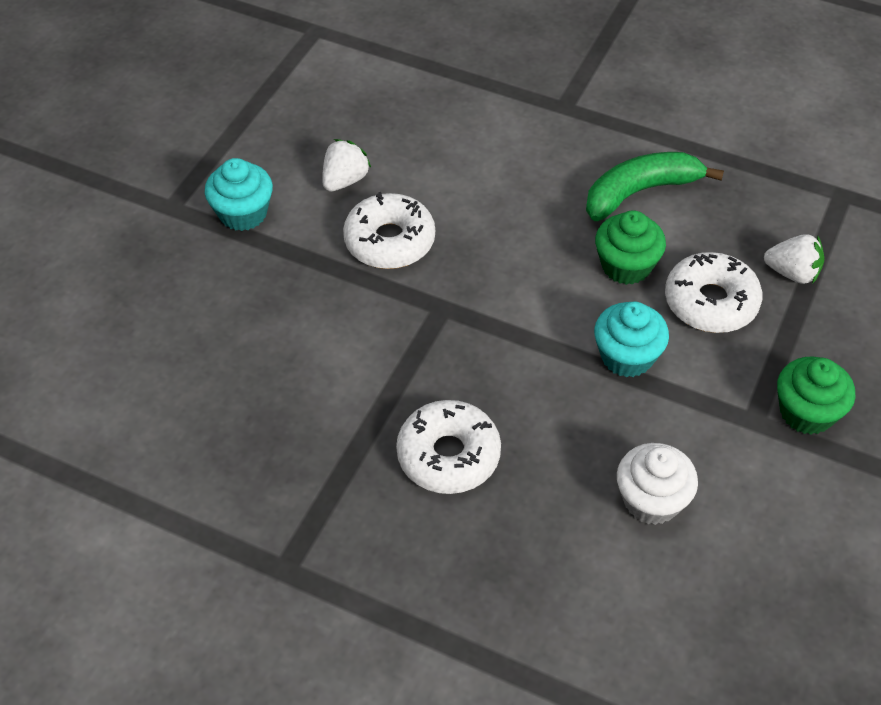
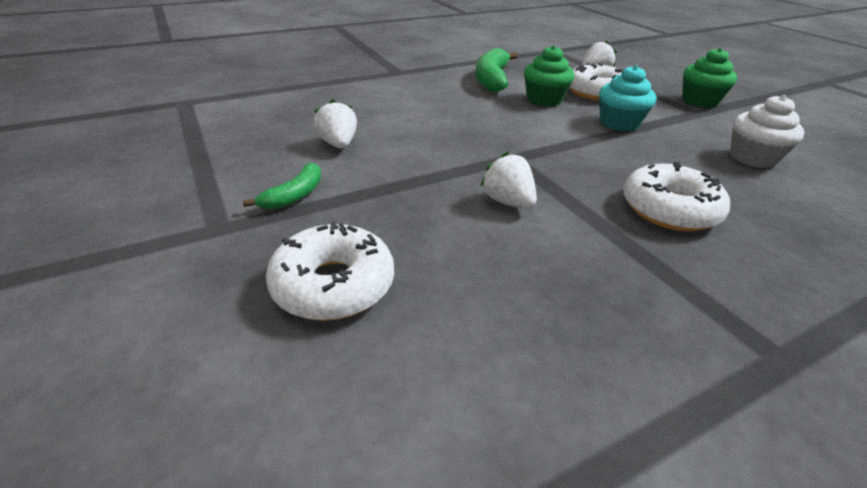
camera: 55 degrees left, 15 degrees down
(243, 213) = (294, 195): turquoise cupcake -> green banana
(355, 341) = (508, 202): none -> white strawberry
(389, 241) = (423, 151): white donut -> white donut (333, 285)

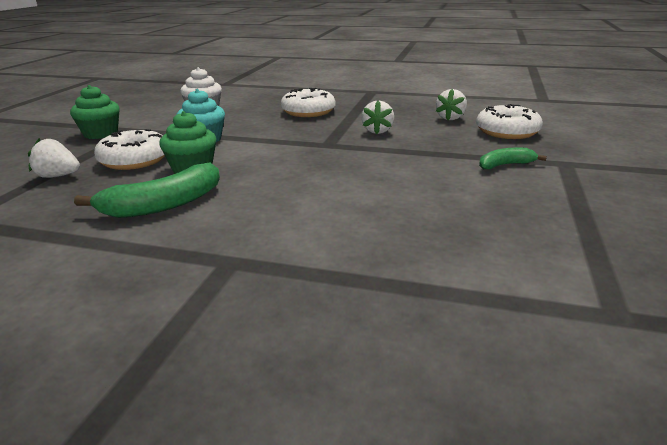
camera: 135 degrees left, 10 degrees down
(338, 144) = (440, 187): white strawberry -> white strawberry (450, 118)

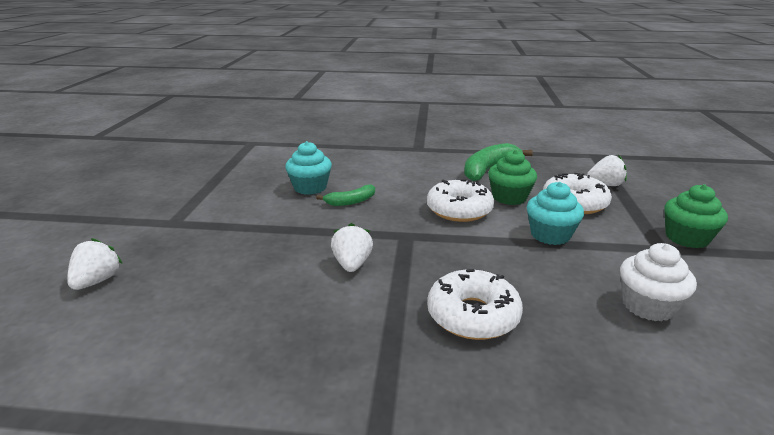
camera: 170 degrees right, 0 degrees up
(429, 192) = (310, 187): none -> turquoise cupcake
(450, 118) = (239, 308): white strawberry -> white strawberry (97, 281)
(505, 165) = (232, 217): green banana -> green banana (351, 201)
(507, 132) = (182, 273): white donut -> white donut (459, 210)

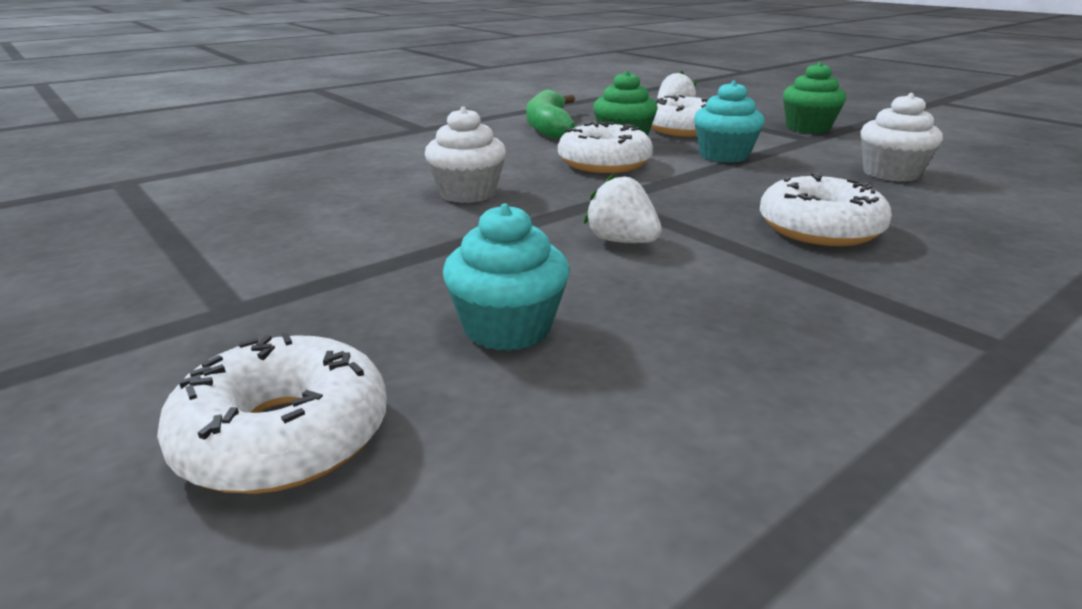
camera: 45 degrees left, 0 degrees up
(97, 281) = (284, 436): white strawberry -> white donut
(310, 187) = (372, 198): turquoise cupcake -> turquoise cupcake (507, 328)
(351, 201) = (467, 193): green banana -> white cupcake

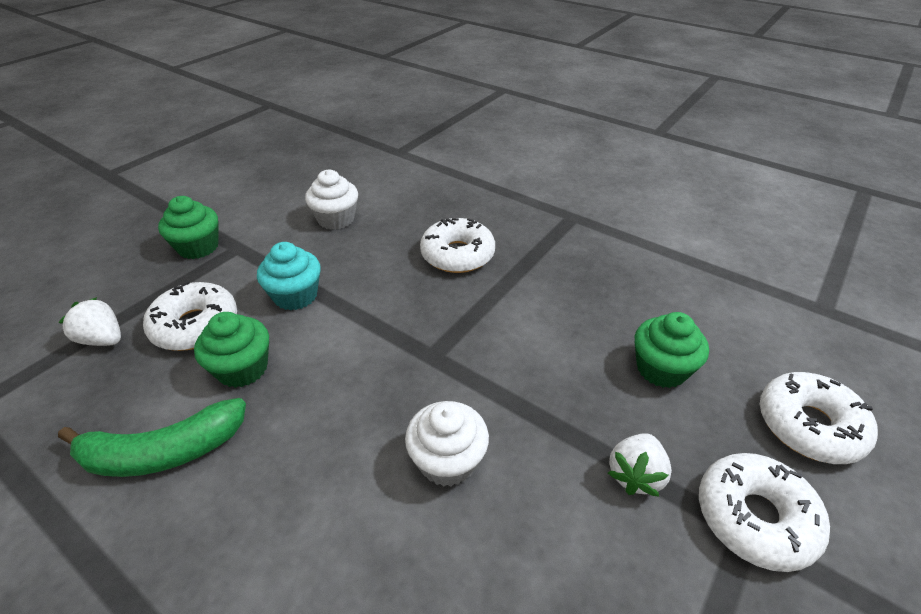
camera: 105 degrees left, 15 degrees up
(507, 328) = (661, 369): turquoise cupcake -> green cupcake
(604, 163) = (329, 372): white donut -> white donut (754, 517)
(621, 241) = (517, 337): white strawberry -> white strawberry (635, 475)

